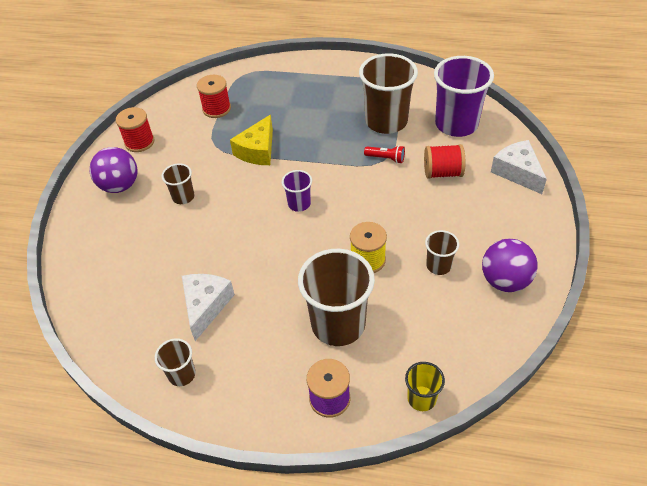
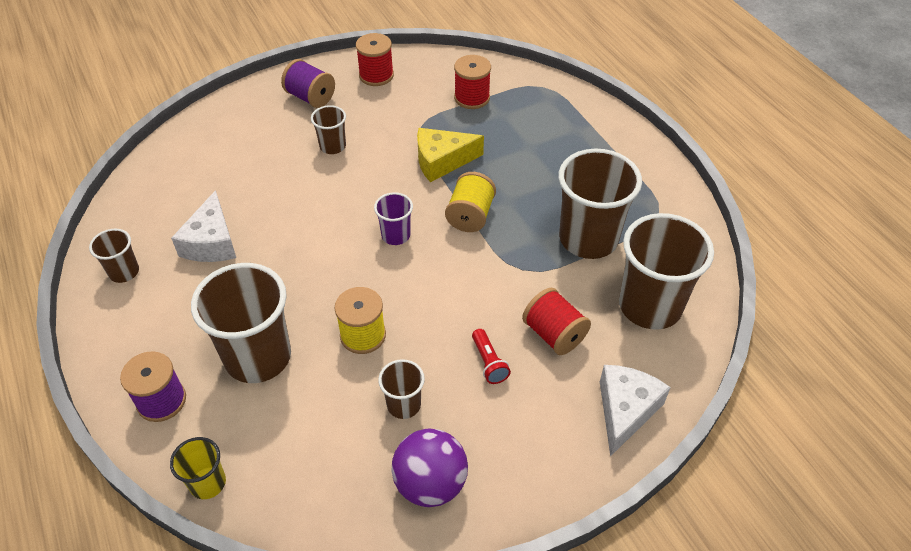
camera: 50 degrees right, 0 degrees up
(120, 186) = (310, 97): purple ball -> purple spool
(206, 306) = (212, 242): white cheese -> white cheese turned 120 degrees clockwise
(318, 161) = (470, 216): none -> yellow spool
(386, 158) = (528, 270): red flashlight -> red flashlight (488, 362)
(456, 124) = (650, 306): purple cup -> brown cup

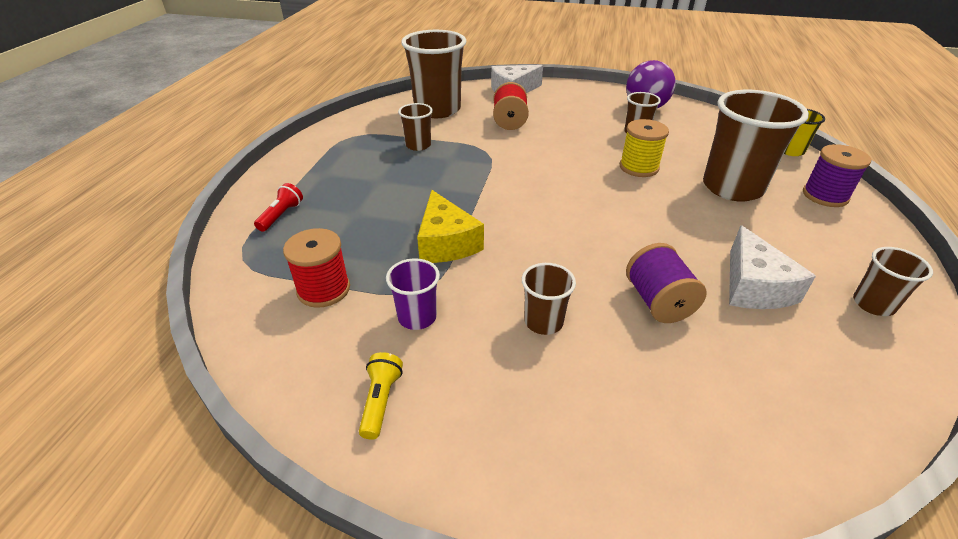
camera: 140 degrees left, 10 degrees down
(212, 242) = (754, 286): white cheese -> white cheese turned 135 degrees clockwise
(310, 97) = (511, 423): purple spool -> purple spool (658, 302)
(376, 75) = (381, 401): red spool -> yellow flashlight
(396, 235) = (557, 208): purple cup -> purple cup (417, 317)
(442, 161) = (446, 242): yellow cheese -> yellow cheese turned 45 degrees clockwise
(470, 216) = (479, 193): yellow spool -> none
(488, 362) = (564, 127): red flashlight -> red flashlight (281, 215)
(588, 239) = (418, 145): brown cup -> brown cup, size x0.49

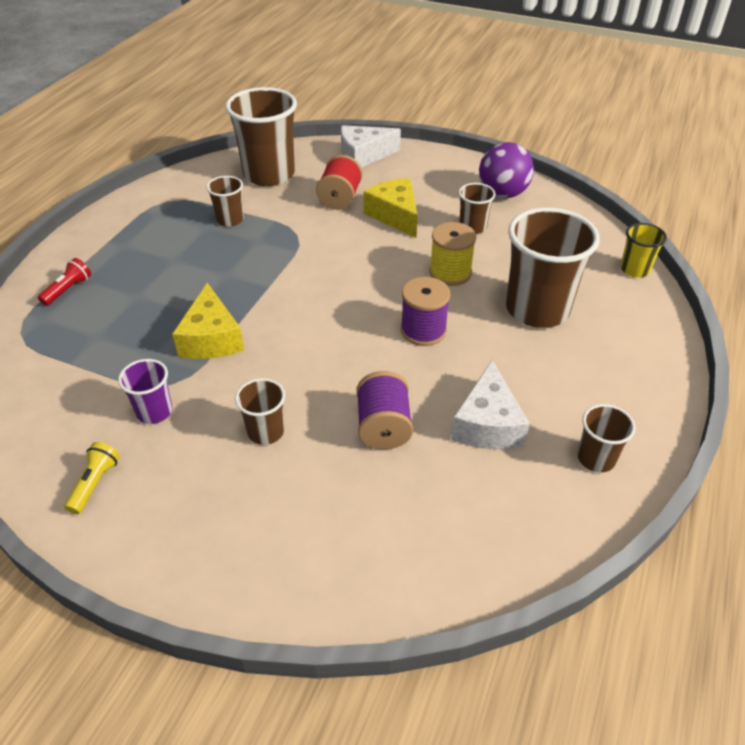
camera: 10 degrees right, 5 degrees up
(323, 289) = (82, 373): red spool -> none
(565, 130) = (395, 215): none -> yellow cheese
(825, 196) = (634, 331): purple spool -> purple spool (423, 330)

